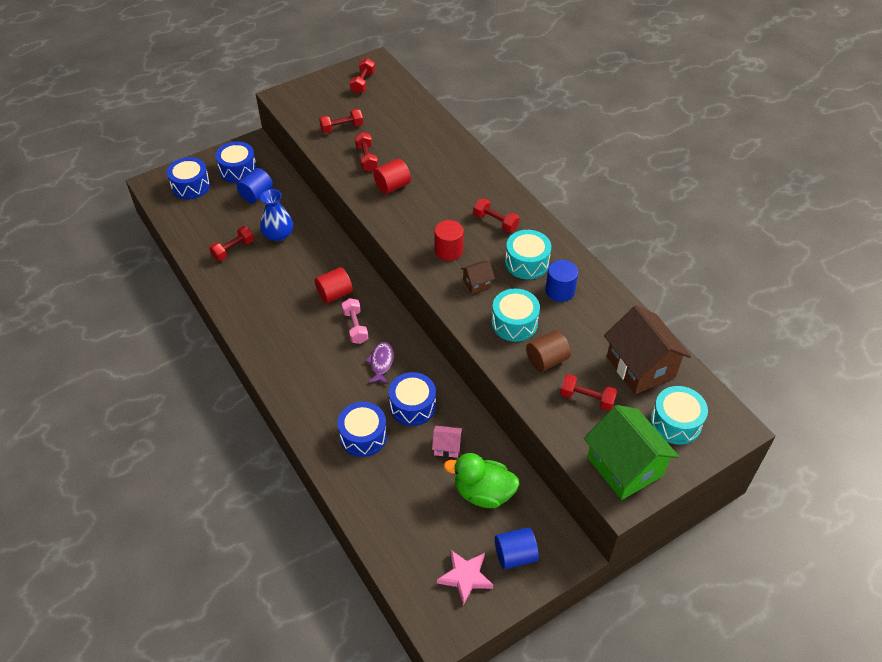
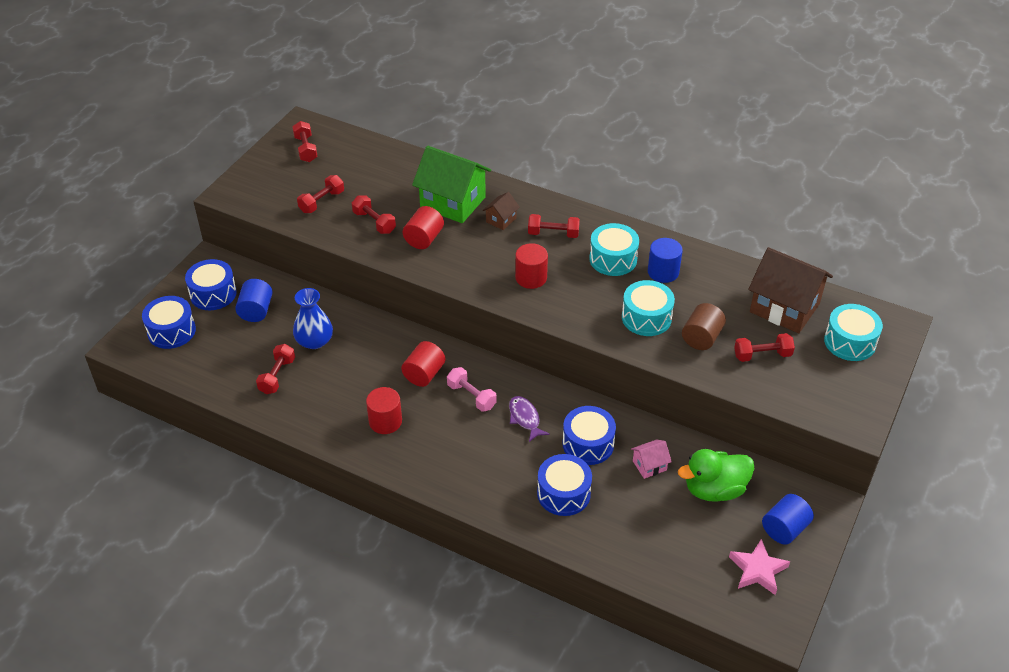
camera: 30 degrees left, 5 degrees down
(279, 317) = (385, 421): none -> red cylinder
(477, 283) = (583, 296): brown house -> brown house (501, 220)
(625, 466) = (839, 397): green house -> green house (453, 202)

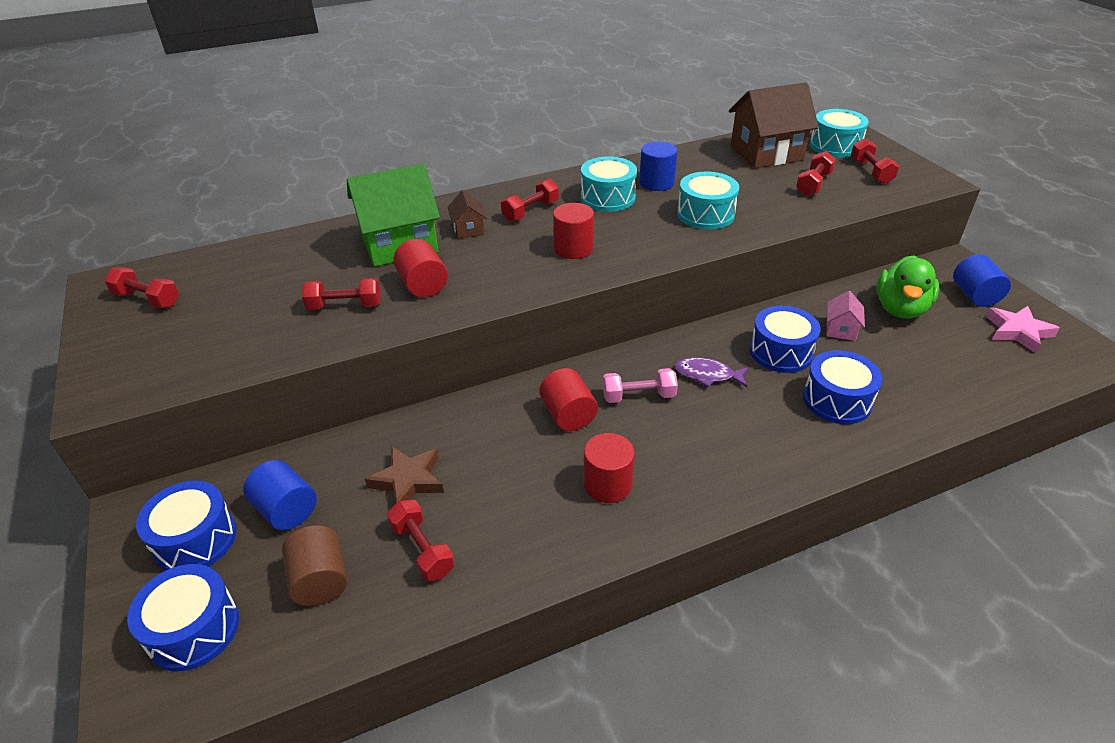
camera: 50 degrees left, 5 degrees down
(314, 341) = (408, 480): blue vase -> brown star
(322, 202) = (249, 328): red dumbbell -> red dumbbell (871, 172)
(701, 338) = (762, 200): brown cylinder -> brown cylinder (320, 580)

